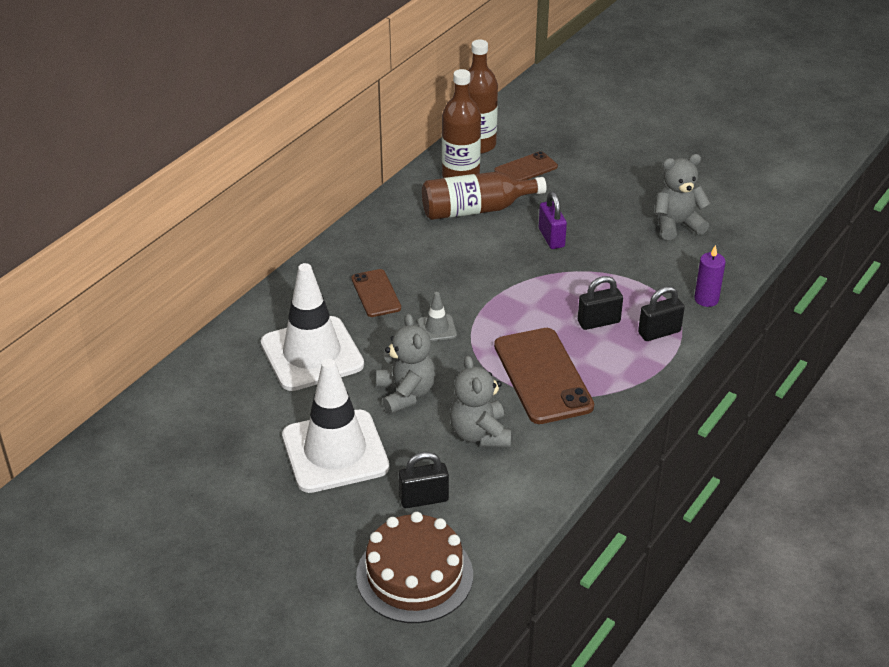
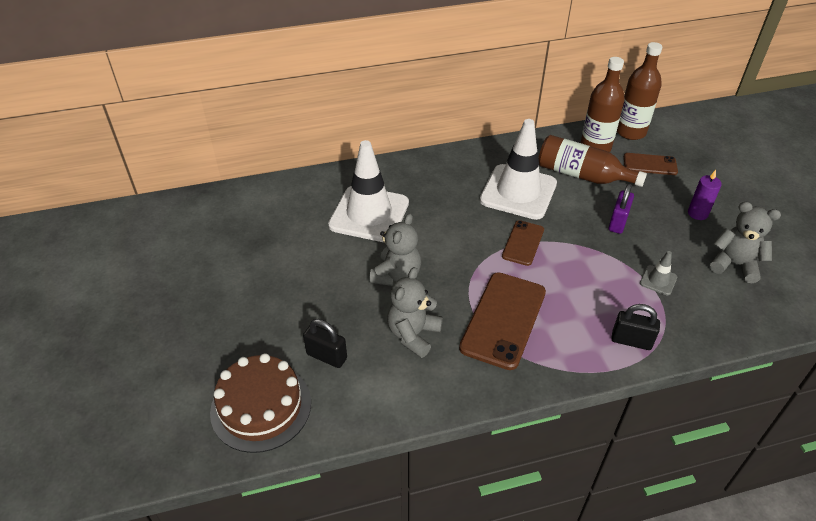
camera: 40 degrees right, 5 degrees up
(335, 451) = (311, 286): white traffic cone -> white traffic cone (518, 192)
(376, 293) = (452, 197): brown phone -> brown phone (523, 243)
(437, 328) = (466, 242): grey traffic cone -> grey traffic cone (658, 280)
(598, 322) = (589, 304): black padlock -> none
(706, 299) = (700, 337): purple candle -> purple candle (697, 213)

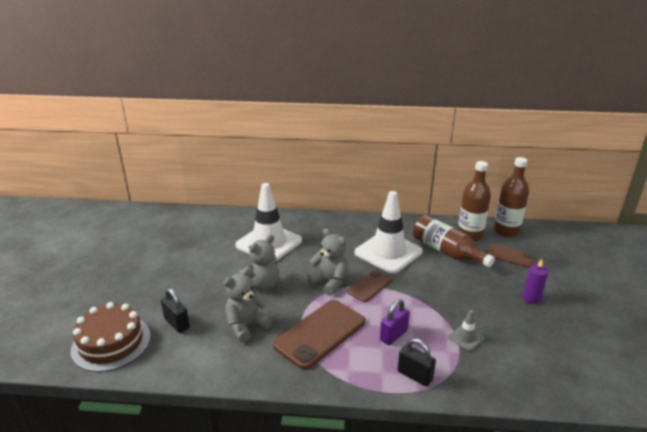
camera: 20 degrees right, 15 degrees down
(618, 222) = (456, 289): purple padlock -> purple padlock (393, 335)
(734, 264) = (543, 343): grey teddy bear -> grey teddy bear (329, 282)

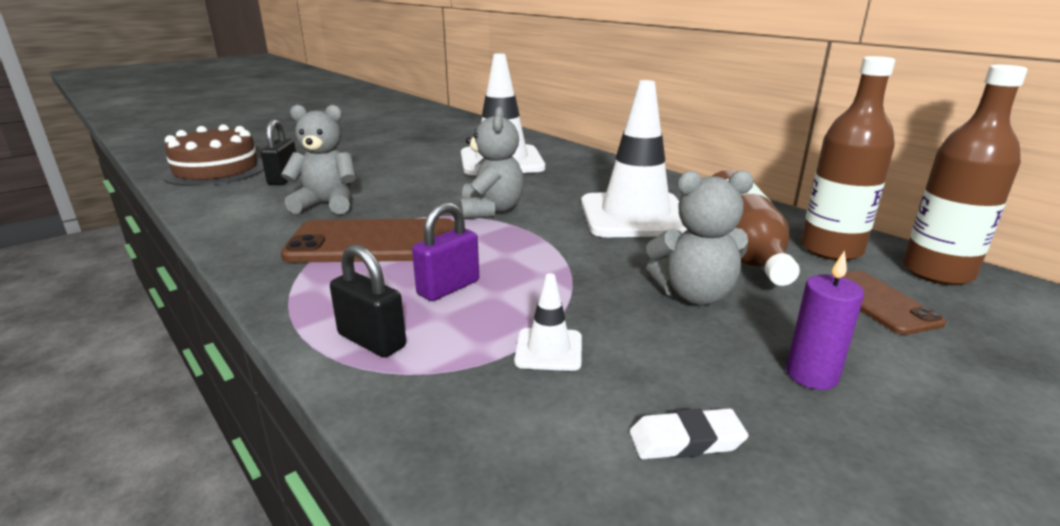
camera: 45 degrees right, 5 degrees down
(261, 285) = (416, 184): grey teddy bear -> grey teddy bear (694, 295)
(369, 286) = (533, 233): brown phone -> none
(393, 335) = (448, 288): purple padlock -> purple padlock turned 45 degrees counterclockwise
(415, 375) = (371, 341): black padlock -> black padlock turned 45 degrees counterclockwise
(466, 338) = (549, 350): grey traffic cone -> white traffic cone
(537, 342) = (686, 440): none -> white eraser

